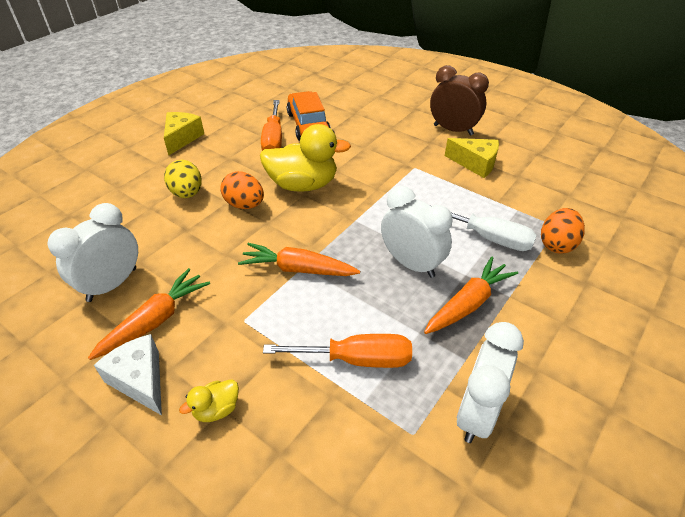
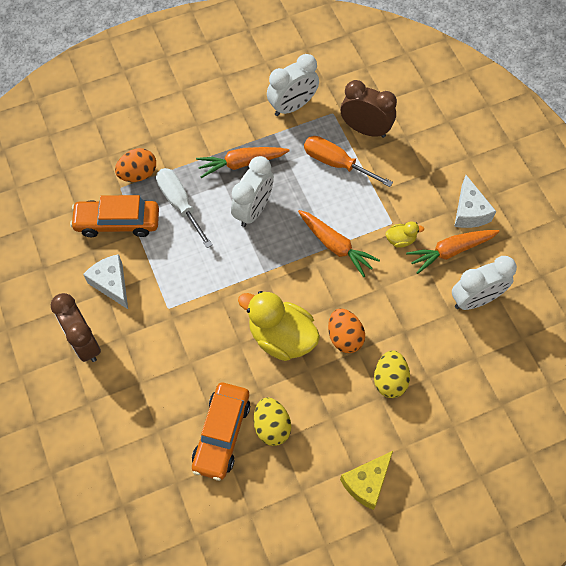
camera: 150 degrees left, 20 degrees up
(216, 409) = (430, 173): yellow duck -> yellow duck (400, 240)
(273, 139) = (272, 426): orange screwdriver -> yellow egg
(347, 431) = (365, 129): none -> brown clock
(411, 264) = (253, 210): white clock -> white clock turned 135 degrees counterclockwise
(475, 164) = (111, 284): yellow cheese -> white cheese
(523, 201) = (117, 222): none -> orange car

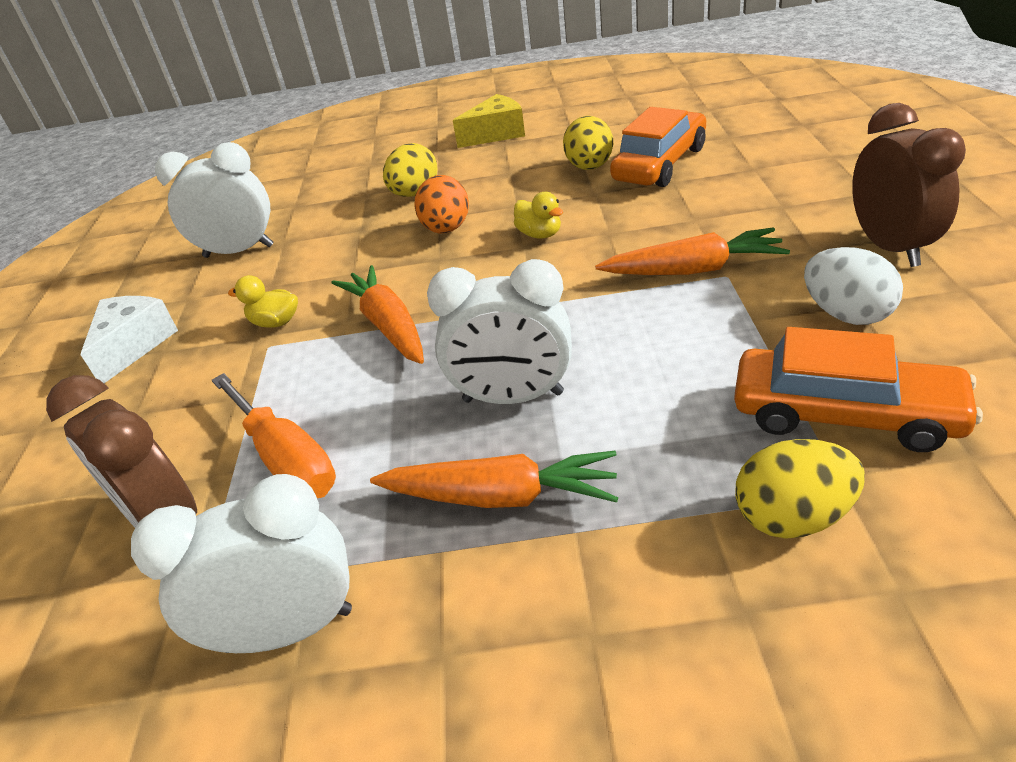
camera: 155 degrees left, 25 degrees down
(111, 284) = (846, 314): white cheese -> white egg
(138, 174) = (792, 517): orange egg -> yellow egg
(180, 204) = (680, 430): white screwdriver -> none
(253, 210) = (513, 397): white clock -> white clock turned 135 degrees counterclockwise
(281, 337) = (540, 234): yellow duck -> yellow duck, size x0.46
(451, 251) = (215, 301): orange carrot -> orange carrot (693, 270)

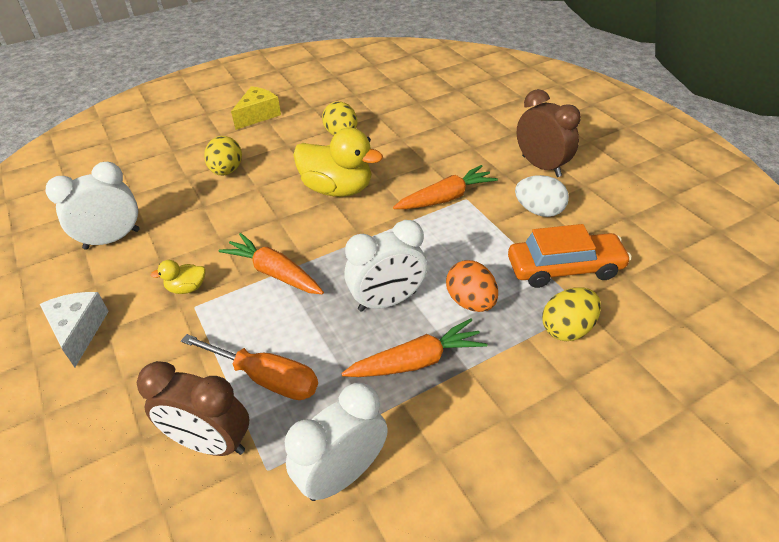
camera: 30 degrees left, 5 degrees up
(446, 229) = (269, 195): orange egg -> orange egg (470, 302)
(540, 234) = (337, 189): yellow duck -> yellow duck, size x2.19
(660, 164) = (386, 127): orange car -> none

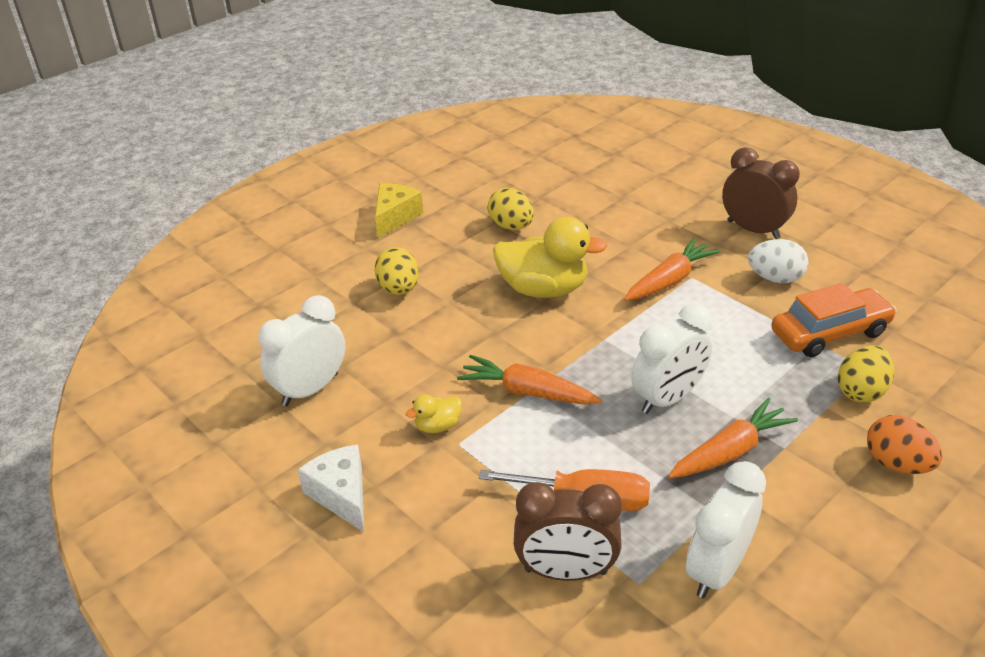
camera: 15 degrees left, 5 degrees down
(470, 302) = (753, 383): orange egg -> orange egg (896, 464)

